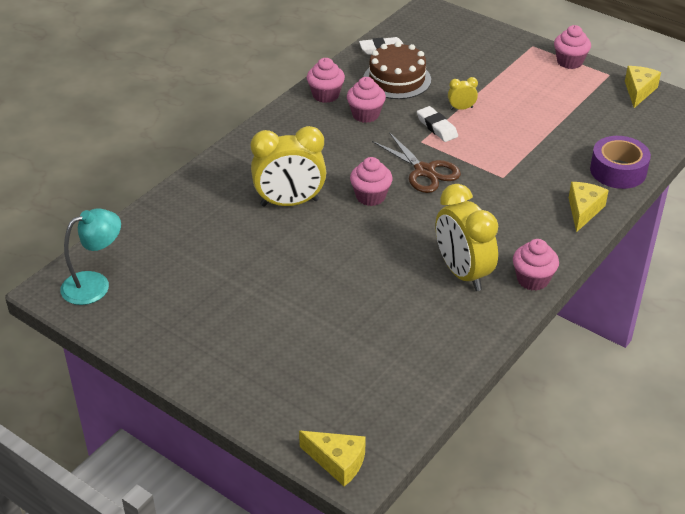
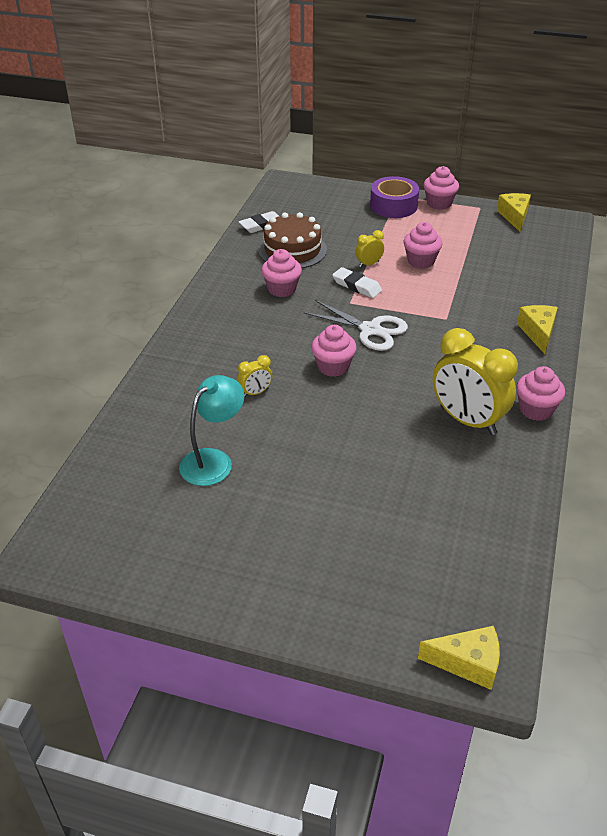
camera: 20 degrees left, 0 degrees up
(95, 284) = (88, 536): turquoise lamp -> turquoise lamp (213, 460)
(289, 203) = (255, 393): yellow clock -> yellow clock, size x0.44
(325, 95) = (232, 279): pink cupcake -> pink cupcake (421, 261)
(424, 171) = (370, 330): brown scissors -> white scissors
(618, 171) = (543, 289): purple tape -> purple tape (393, 206)

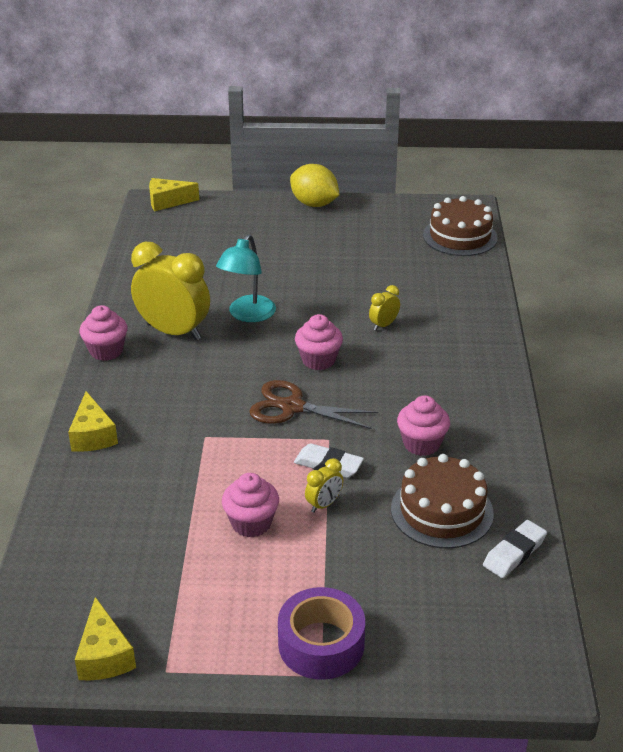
camera: 165 degrees right, 5 degrees down
(94, 501) = (460, 236): none -> brown cake
(213, 460) = (388, 271): turquoise lamp -> turquoise lamp (247, 315)
(247, 608) = (314, 204): none -> yellow lemon
(370, 330) = (292, 407): white scissors -> brown scissors
(439, 203) = (241, 667): pink cupcake -> none

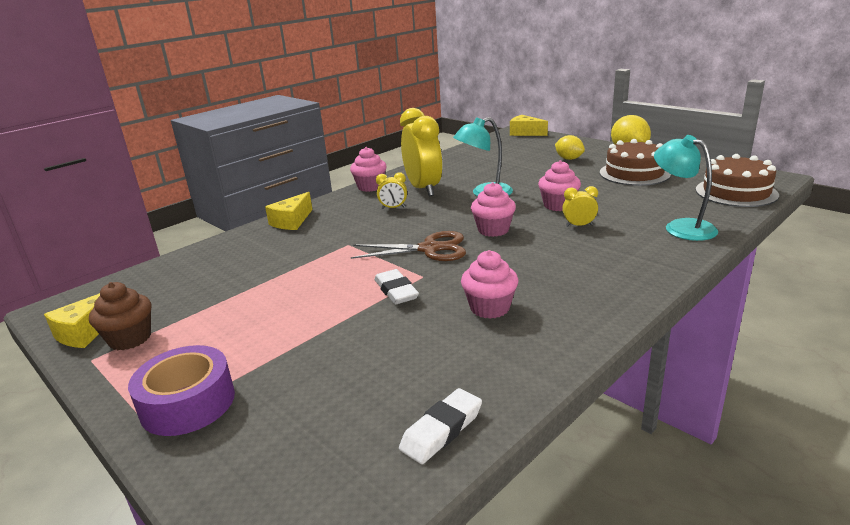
camera: 45 degrees right, 10 degrees down
(165, 634) = (130, 339): none -> brown cupcake
(251, 523) = (287, 302): pink cupcake -> pink cupcake (558, 205)
(268, 233) = (569, 159): none -> yellow lemon
(292, 407) = (429, 249): brown scissors -> brown scissors turned 120 degrees clockwise
(324, 504) = (350, 313): yellow clock -> yellow clock (393, 208)
(442, 511) = (430, 362): brown cake -> brown cake (634, 173)
(461, 295) = (681, 227): none -> turquoise lamp
(514, 552) = (441, 430): white eraser -> white eraser turned 45 degrees counterclockwise

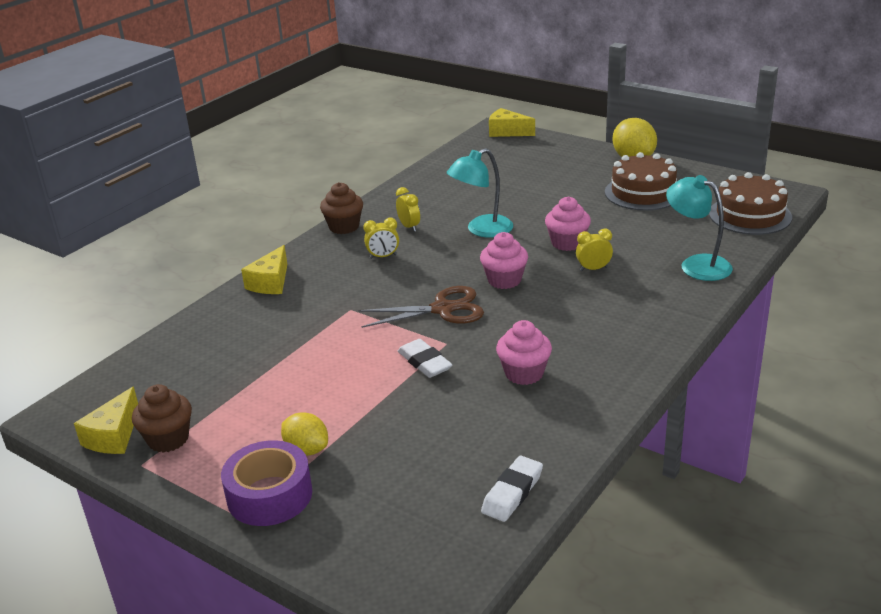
camera: 10 degrees left, 5 degrees up
(370, 187) = (344, 227): pink cupcake -> brown cupcake
(423, 189) = (409, 227): yellow clock -> yellow clock, size x0.44
(569, 159) = (567, 173): yellow lemon -> yellow lemon (307, 450)

